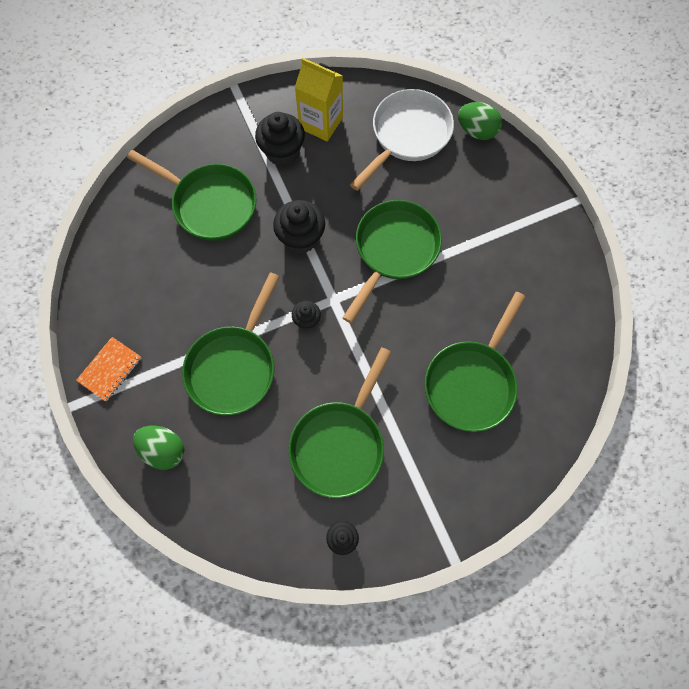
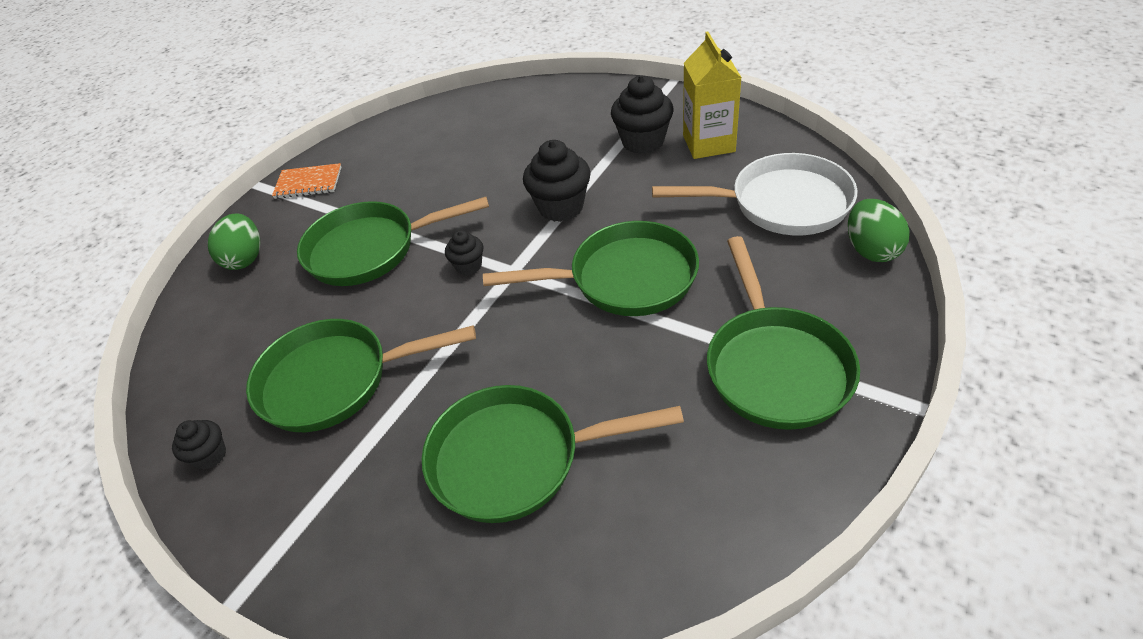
camera: 60 degrees right, 25 degrees down
(210, 204) = (533, 137): green pan -> green pan (775, 366)

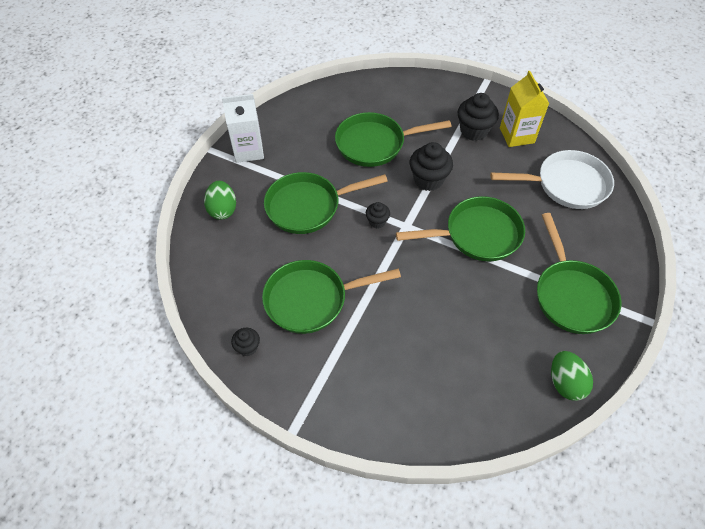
camera: 10 degrees left, 10 degrees up
(308, 183) = (248, 150): orange notebook -> white carton
(516, 458) = (434, 350): green pan -> green pan (375, 144)
(871, 250) = (621, 220): green egg -> green egg (565, 383)

